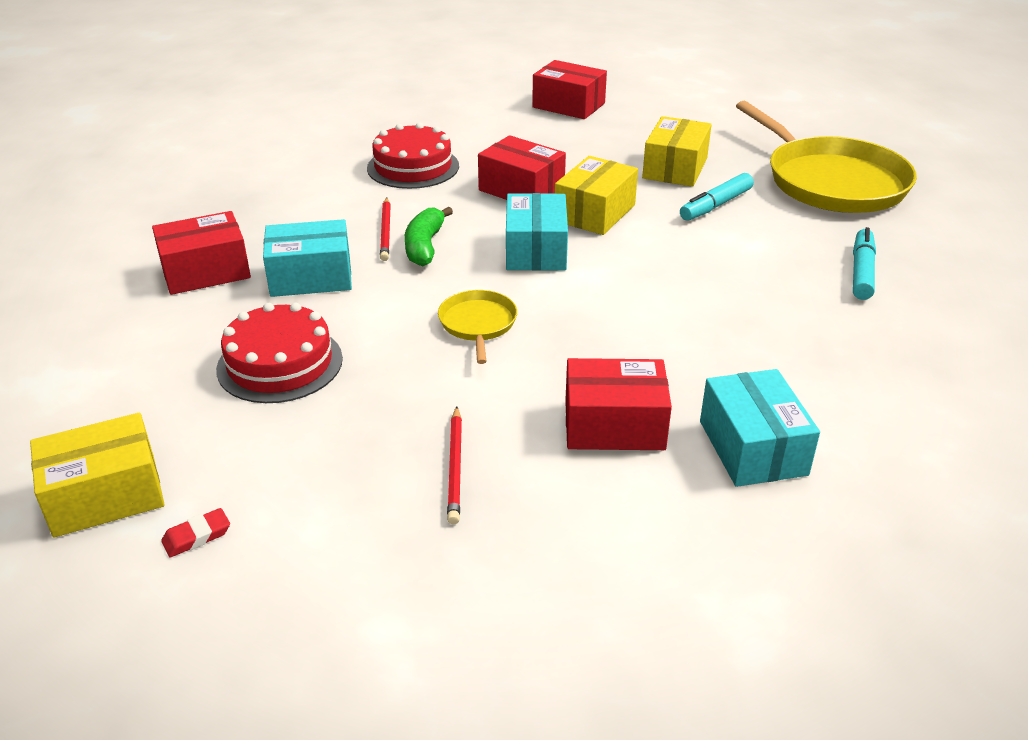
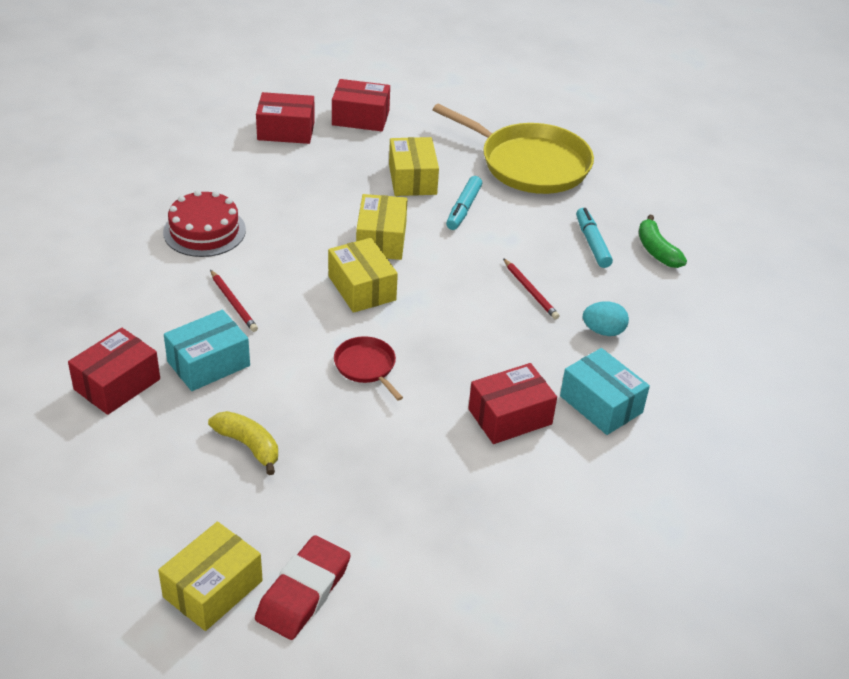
camera: 30 degrees left, 5 degrees up
(197, 536) = (303, 592): red eraser -> red eraser, size x2.29
(280, 363) = (248, 446): red cake -> yellow banana
(425, 246) = (275, 308): green banana -> green banana (656, 250)
(455, 467) = (432, 482): red pencil -> red pencil (530, 291)
(478, 324) = (366, 366): yellow pan -> red pan
(521, 189) = (310, 232): red box -> red box (360, 118)
(536, 250) = (362, 288): turquoise box -> yellow box
(813, 366) = (603, 331): none -> turquoise egg

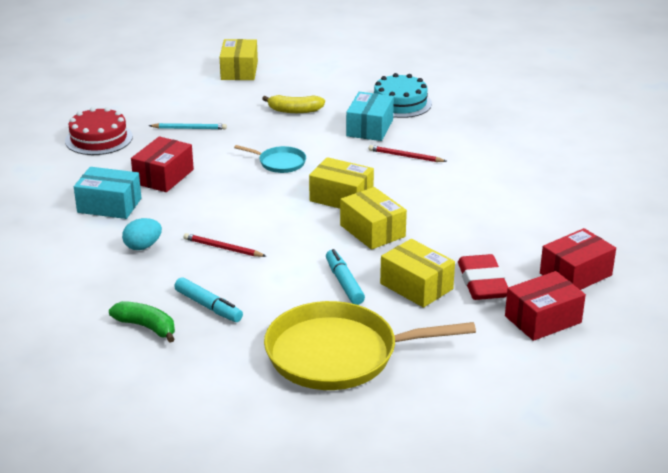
camera: 145 degrees right, 10 degrees down
(117, 384) = (400, 103): red box -> turquoise cake
(204, 231) = (493, 181): red cake -> red cake (99, 139)
(303, 592) = (197, 84): red eraser -> red eraser (482, 283)
(366, 366) = (280, 163): red pan -> turquoise pan
(408, 488) = (189, 128): none -> turquoise pencil

